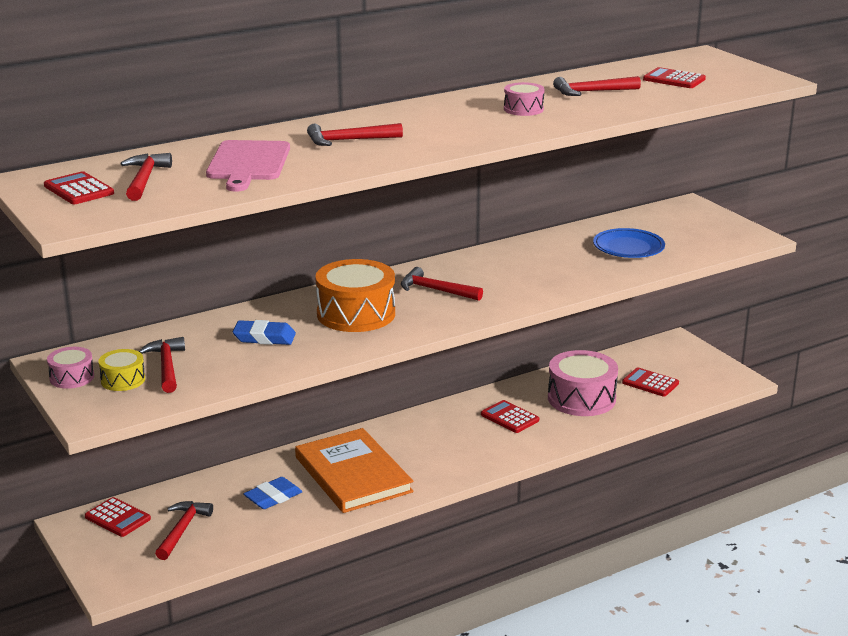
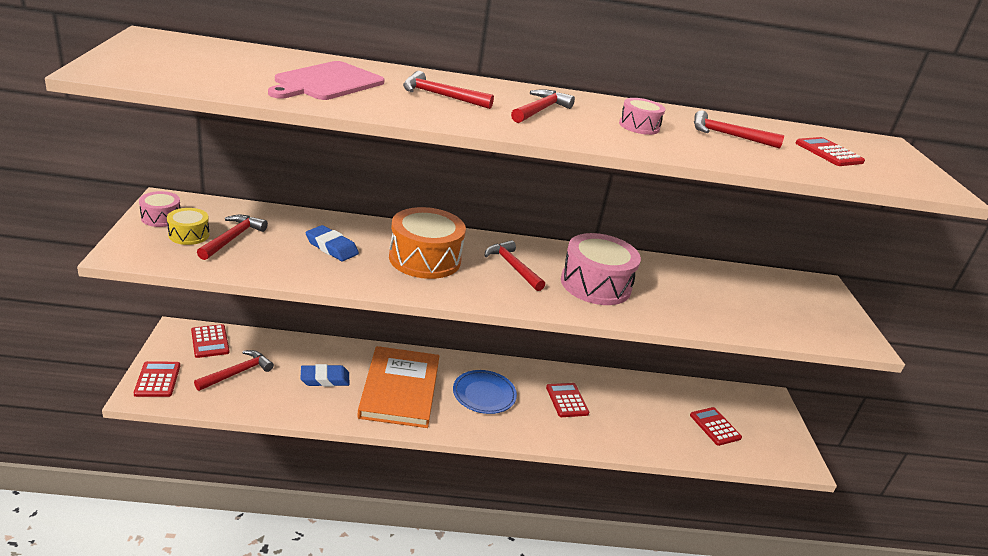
camera: 25 degrees right, 5 degrees up
(78, 190) = (166, 54): red calculator -> red calculator (157, 380)
(144, 179) = (227, 65): red hammer -> red hammer (540, 110)
(581, 398) = (642, 412): pink drum -> pink drum (595, 284)
(628, 248) = (725, 300): blue plate -> blue plate (484, 395)

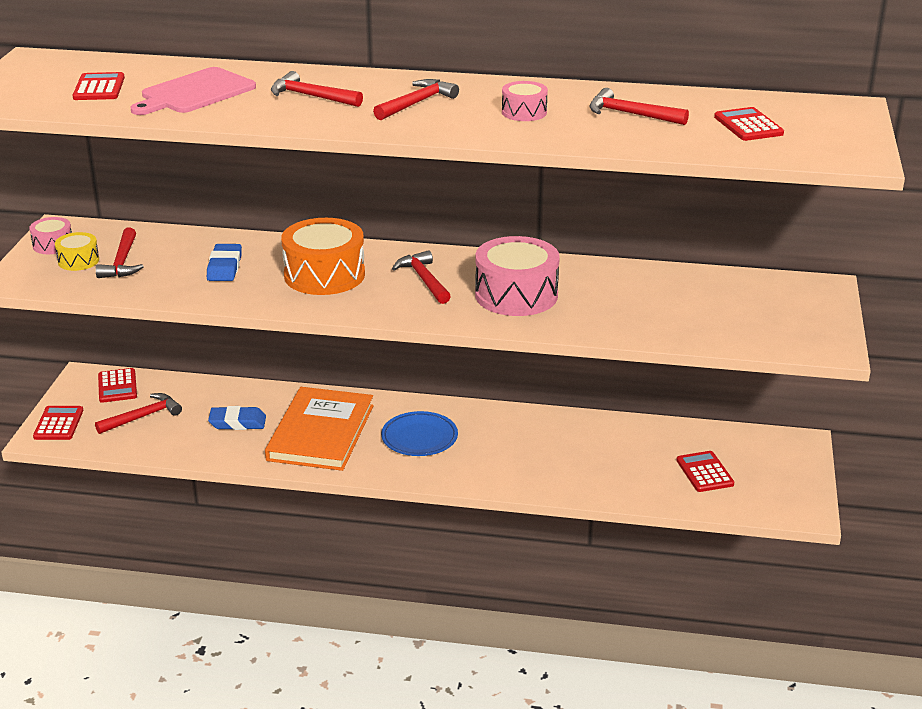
camera: 15 degrees right, 0 degrees up
(232, 238) = (122, 262): red hammer -> red hammer turned 150 degrees clockwise
(331, 247) = (224, 267): blue eraser -> blue eraser turned 45 degrees clockwise
(567, 400) = (521, 444): red calculator -> red calculator (99, 88)

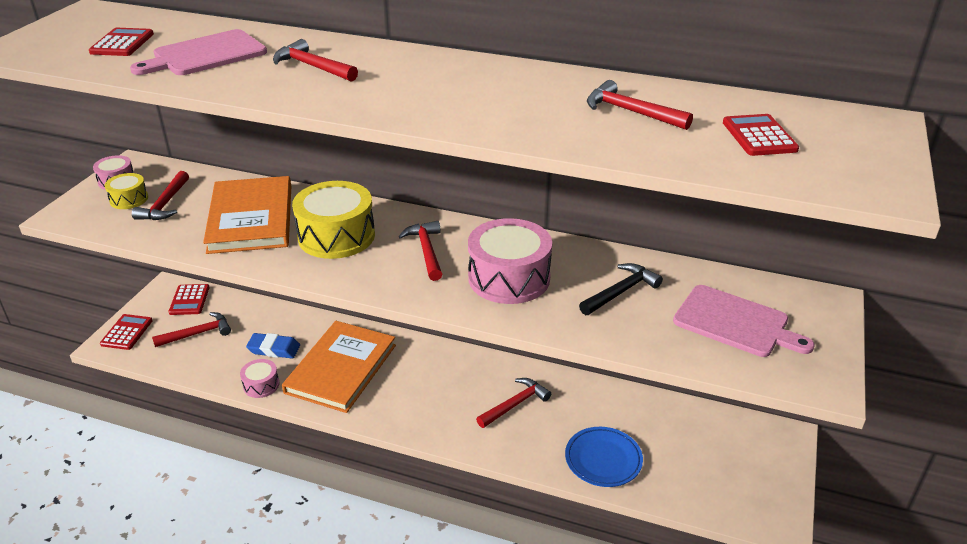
camera: 10 degrees right, 5 degrees up
(224, 267) = (251, 218): blue eraser -> orange book
(324, 275) = (336, 236): orange drum -> yellow drum
(417, 103) = (412, 81): red hammer -> red hammer (515, 404)
(419, 438) = (426, 385): blue plate -> blue plate (603, 460)
(524, 112) = (517, 101): pink drum -> pink drum (261, 385)
(629, 296) = (621, 291): none -> black hammer
(704, 472) = (684, 459): red calculator -> none
(742, 311) = (735, 322): none -> pink cutting board

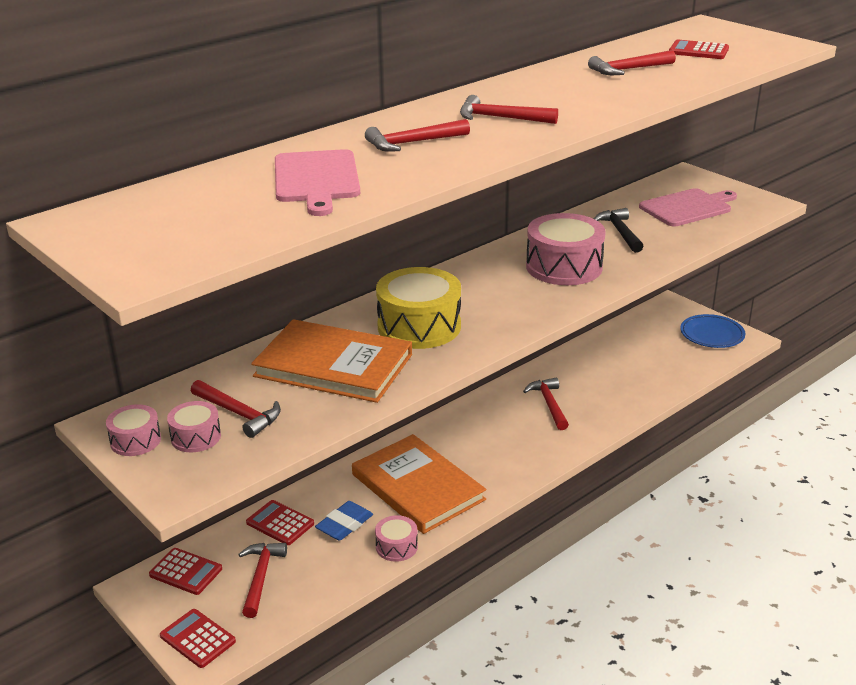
camera: 60 degrees left, 5 degrees down
(122, 43) = (219, 213): red calculator -> red calculator (280, 523)
(129, 199) = (196, 437): yellow drum -> pink drum
(426, 251) = (489, 290): red hammer -> red hammer (500, 118)
(603, 460) = (642, 384): blue plate -> blue plate (712, 335)

